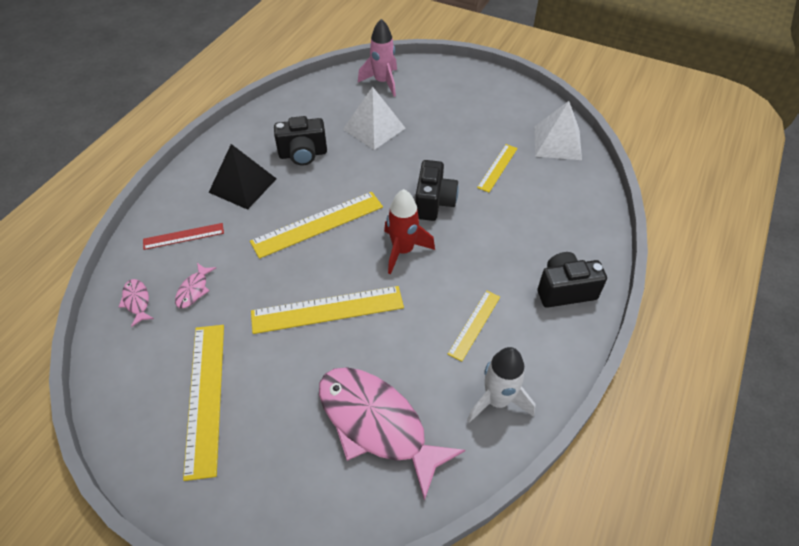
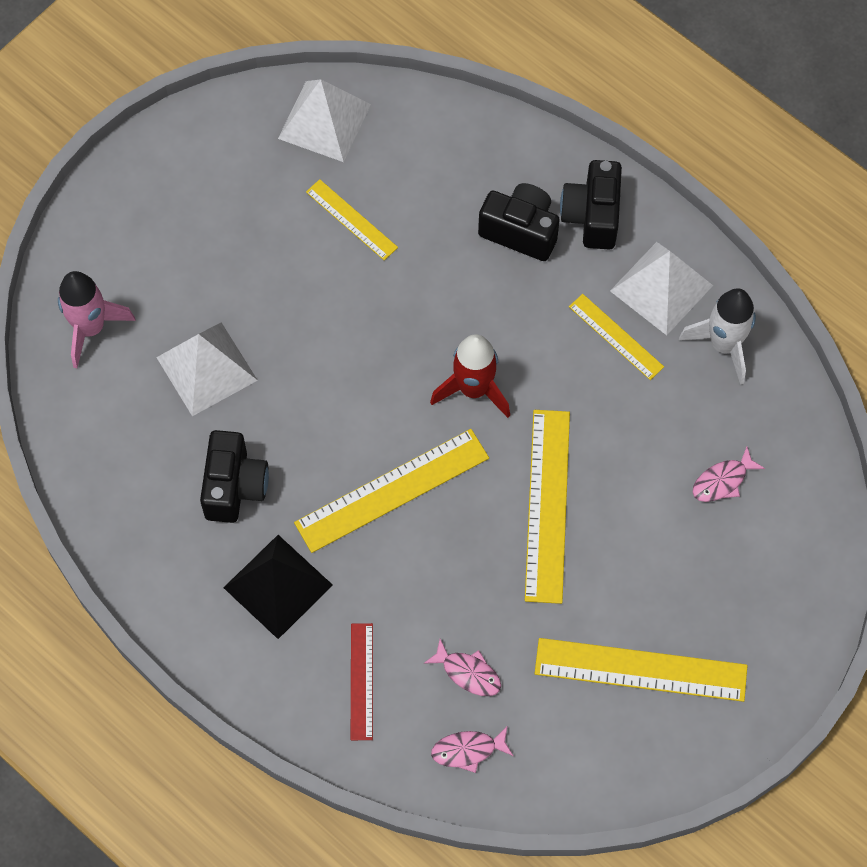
camera: 75 degrees left, 15 degrees up
(318, 224) = (392, 490): yellow ruler -> yellow ruler turned 75 degrees clockwise
(377, 424) = (722, 481): pink fish -> pink fish, size x0.41
(434, 203) = (396, 325): black camera -> black camera (520, 231)
(527, 346) = (661, 288): none -> white pyramid

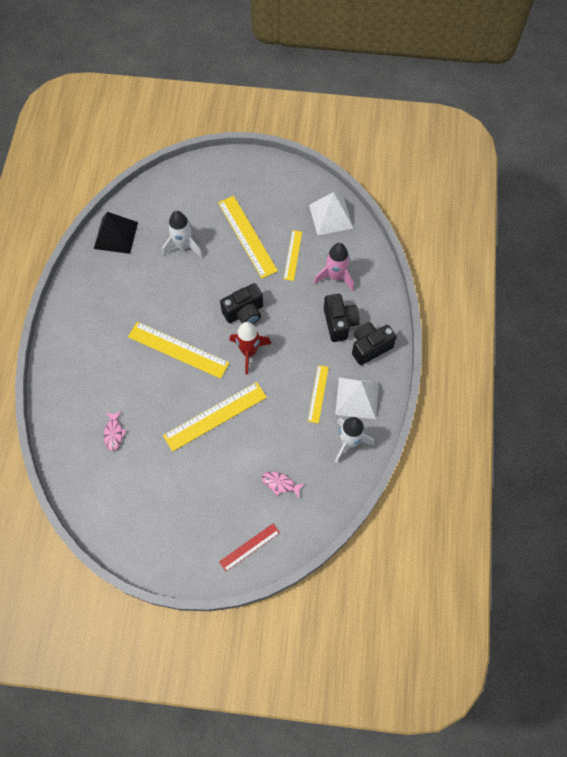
camera: 55 degrees right, 0 degrees up
(90, 328) = (171, 194): pink rocket -> pink rocket (335, 276)
(206, 368) = (183, 246): white pyramid -> white rocket
(234, 486) = (138, 290): black camera -> black camera (244, 313)
(277, 586) = (104, 334): black pyramid -> black pyramid (115, 235)
(361, 681) = (82, 393): red ruler -> red ruler (249, 547)
(468, 750) = (78, 456): pink fish -> none
(640, 669) = (163, 505): yellow ruler -> yellow ruler (247, 236)

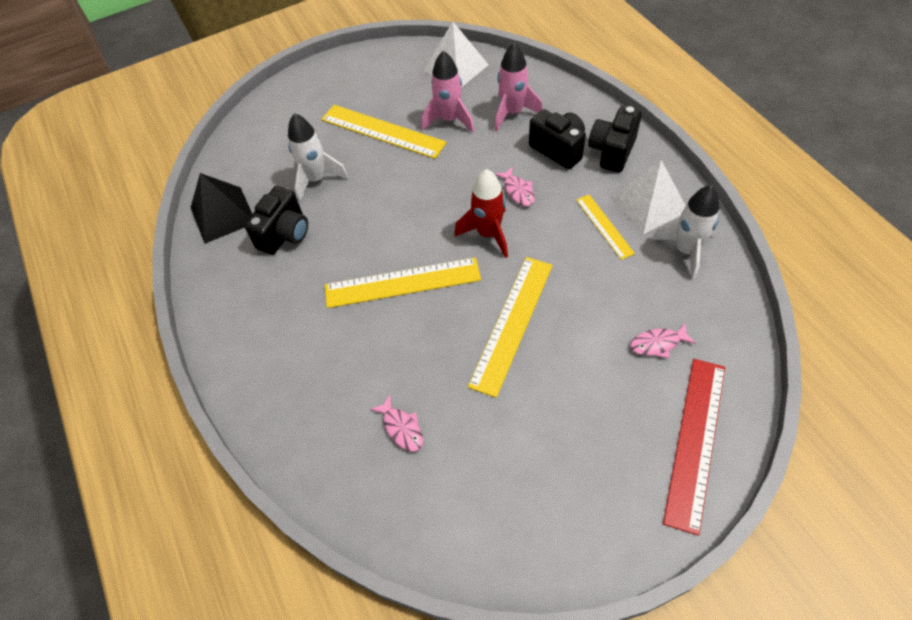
camera: 30 degrees left, 10 degrees down
(244, 313) = (446, 200): black camera -> black camera (285, 234)
(249, 547) = (695, 441): red ruler -> red ruler, size x1.75
(290, 335) = (518, 191): none -> pink fish
(293, 255) = (449, 120): yellow ruler -> pink rocket

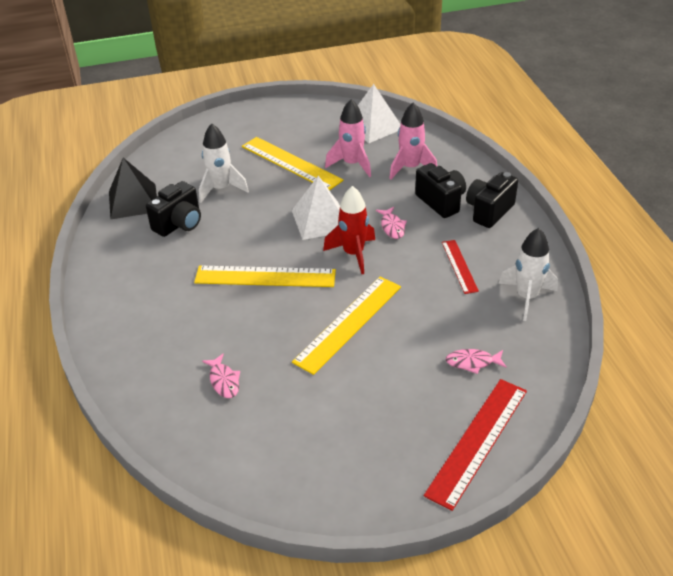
camera: 10 degrees right, 15 degrees down
(604, 226) = (459, 266): yellow ruler -> red ruler
(648, 204) = (506, 256): white pyramid -> white pyramid (320, 220)

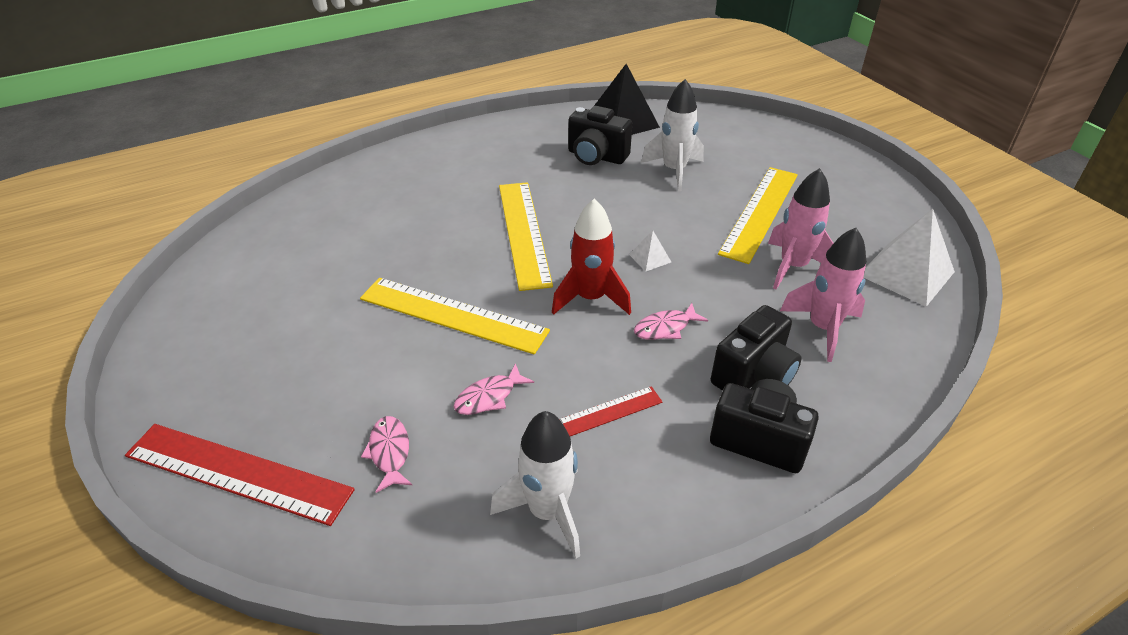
camera: 75 degrees right, 0 degrees up
(224, 381) = (349, 236): pink fish -> pink fish (489, 397)
(320, 220) = (650, 258): white pyramid -> white pyramid, size x0.45

